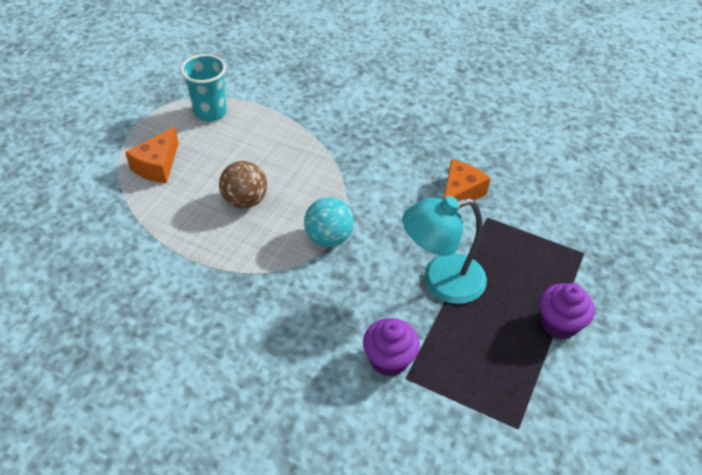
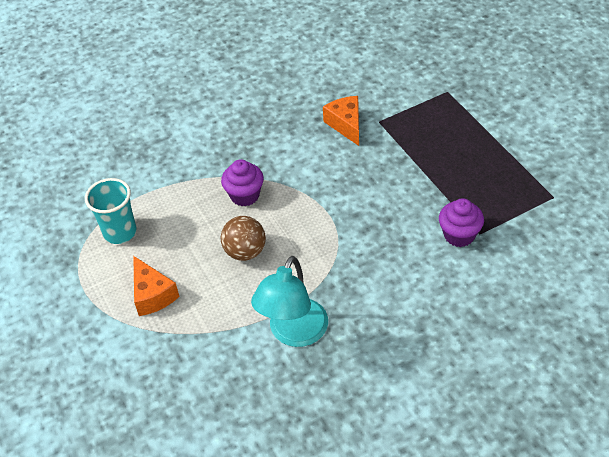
camera: 50 degrees left, 0 degrees up
(329, 237) = (326, 217): turquoise ball -> none
(441, 281) = (415, 175): turquoise lamp -> turquoise lamp (294, 333)
(559, 323) = (493, 135): purple cupcake -> purple cupcake (245, 195)

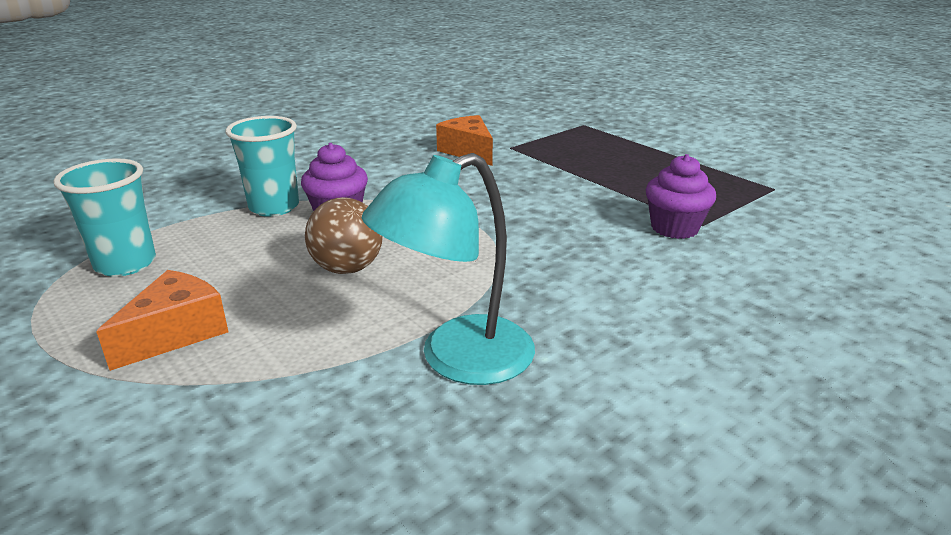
camera: 15 degrees left, 20 degrees down
(152, 295) = (176, 333): orange cheese -> orange cheese turned 105 degrees counterclockwise
(205, 183) = (274, 207): none -> turquoise cup
(294, 333) = (457, 359): turquoise lamp -> turquoise lamp turned 45 degrees clockwise

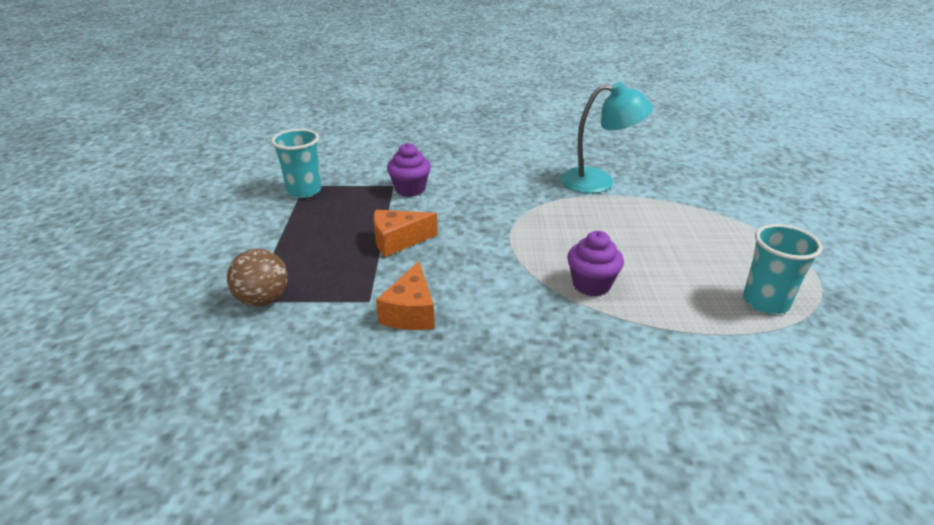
camera: 140 degrees left, 5 degrees up
(176, 333) = (727, 239): orange cheese -> orange cheese (398, 241)
(274, 207) = (637, 316): turquoise cup -> turquoise cup (304, 191)
(347, 268) = (615, 239): brown ball -> brown ball (263, 300)

